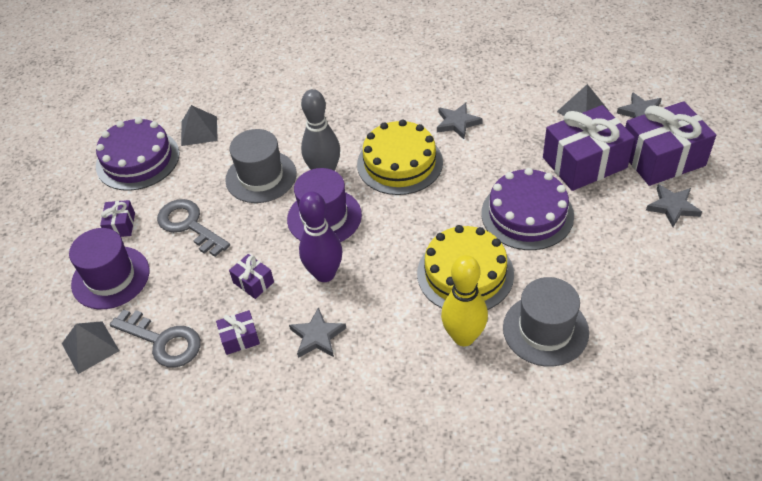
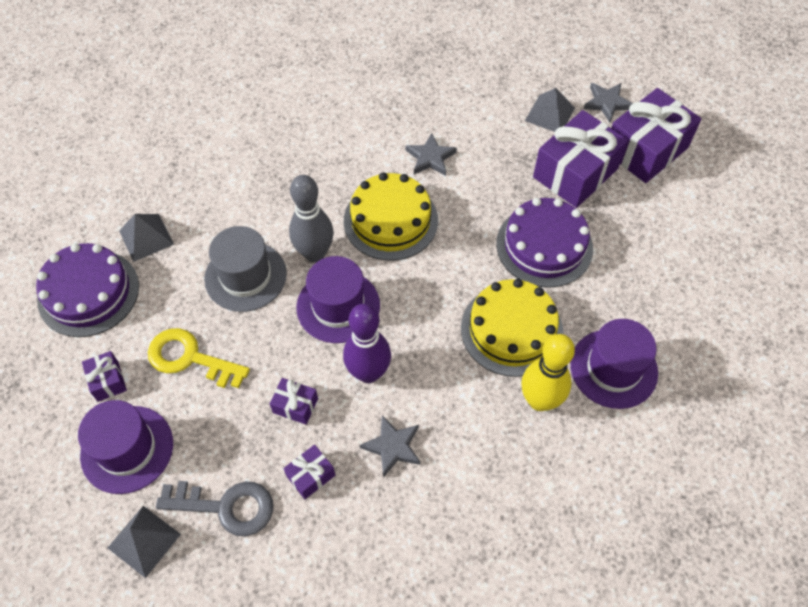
camera: 25 degrees left, 10 degrees up
(189, 225) = (190, 358): grey key -> yellow key
(545, 330) = (613, 368): grey hat -> purple hat
(672, 207) = (676, 201): grey star -> none

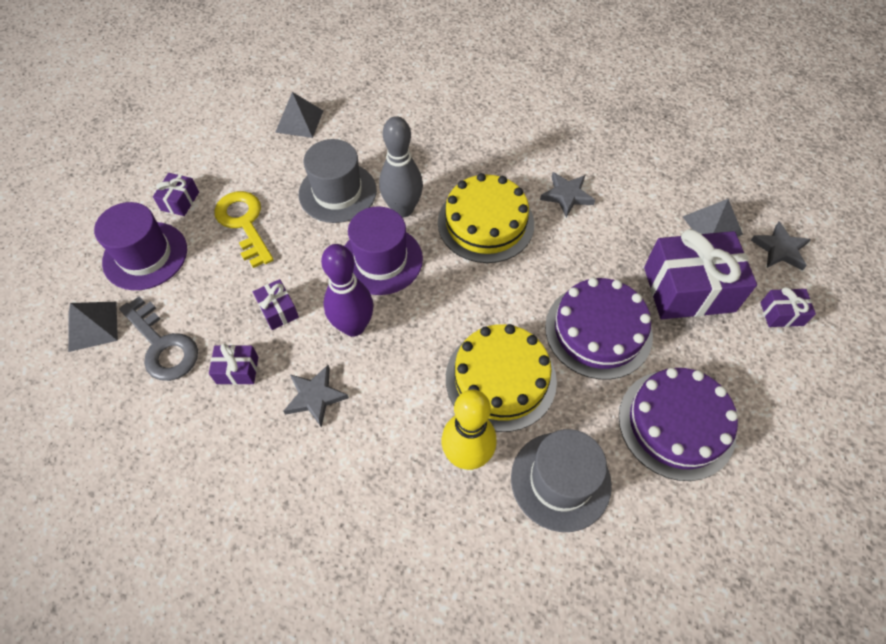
camera: 40 degrees right, 0 degrees up
(88, 292) = (227, 134): purple cake -> purple cake (676, 424)
(613, 368) = (560, 481): purple hat -> grey hat
(645, 150) = (781, 313): purple gift -> purple gift, size x0.46

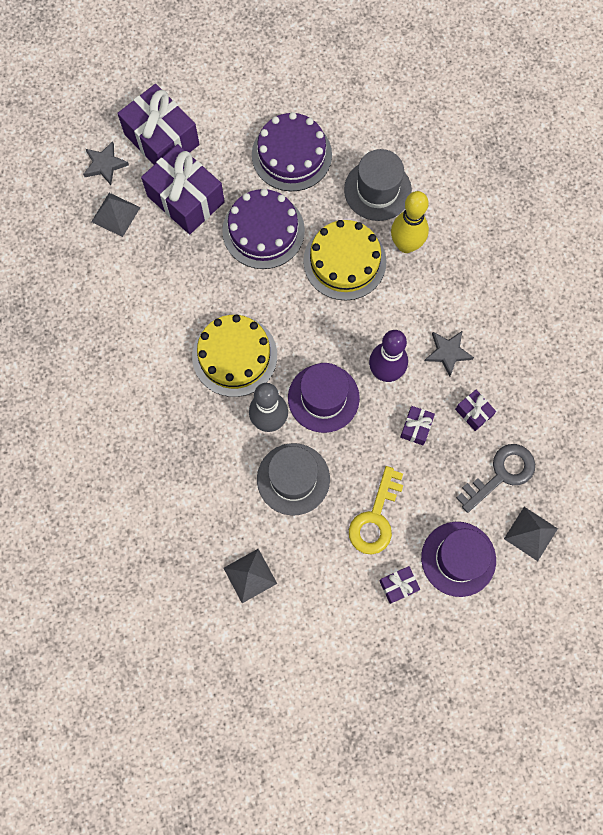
camera: 130 degrees left, 15 degrees up
(162, 345) = (501, 474): grey key -> grey key turned 45 degrees clockwise
(567, 195) = (164, 321): grey star -> none
(781, 313) = (162, 139): purple gift -> purple gift, size x2.18

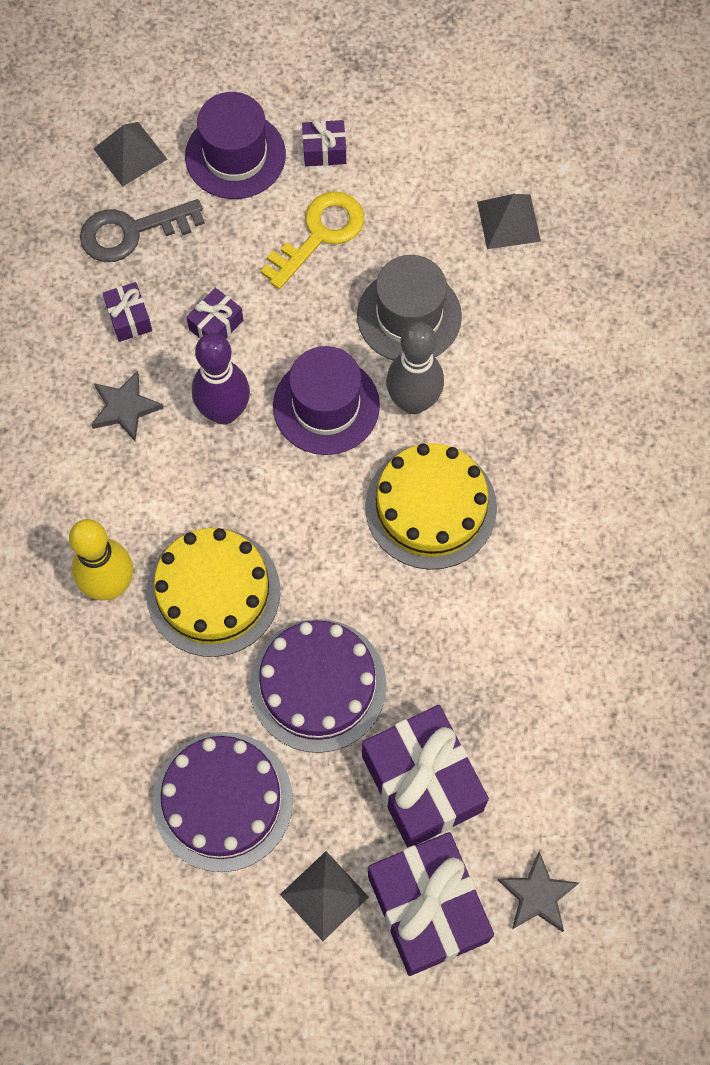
camera: 160 degrees left, 5 degrees down
(115, 214) = (544, 797): grey pyramid -> grey pyramid (324, 895)
(377, 190) = (112, 689): grey hat -> none

